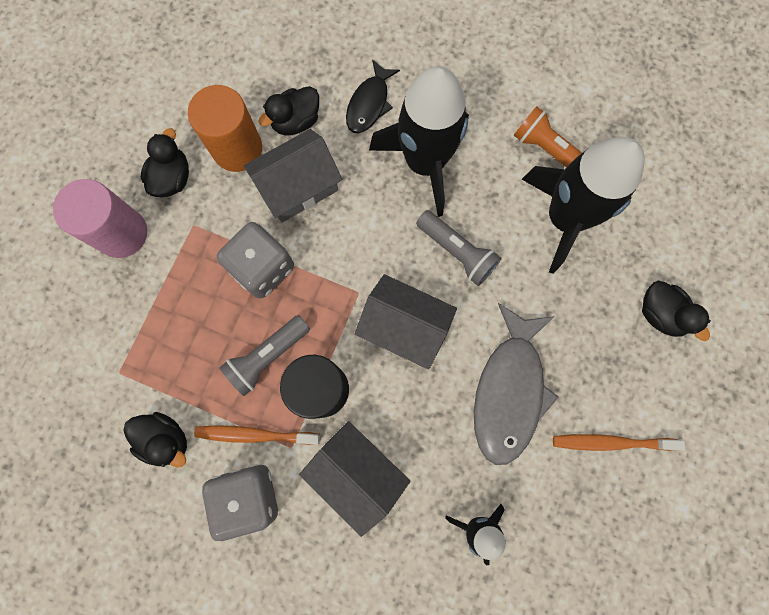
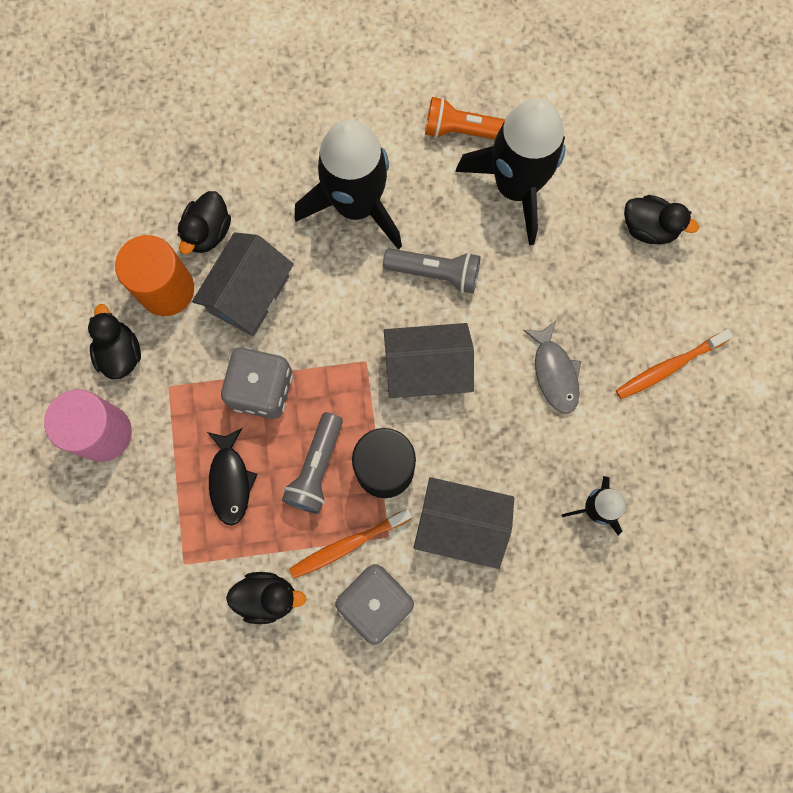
camera: 30 degrees left, 0 degrees up
(369, 104) = (269, 176): black fish -> black fish (230, 480)
(509, 390) = (554, 372): grey fish -> grey fish, size x0.58

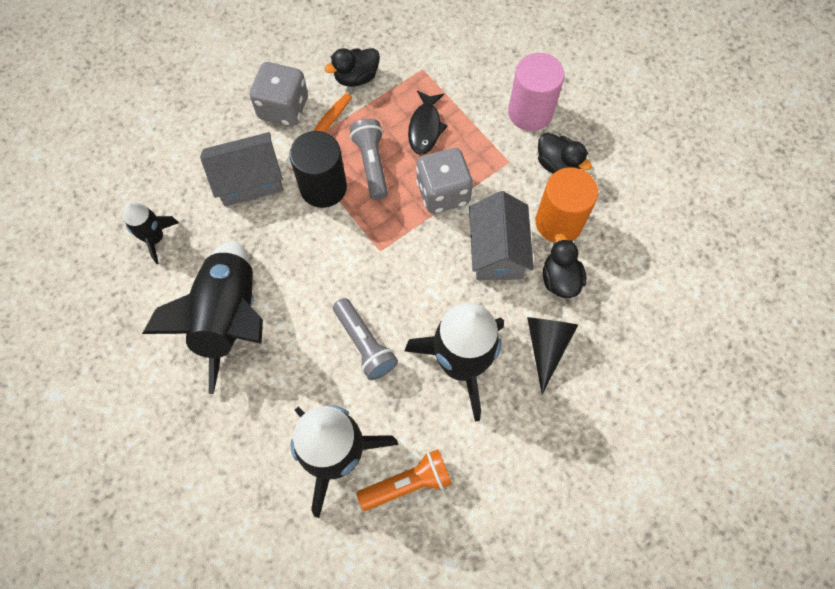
camera: 150 degrees right, 10 degrees down
(230, 480) = (425, 128): black fish -> black fish turned 135 degrees counterclockwise
(266, 177) = (546, 346): none -> black cone
(427, 368) = (331, 269): grey house -> none
(435, 273) = (365, 344): grey flashlight -> grey flashlight turned 105 degrees counterclockwise
(554, 372) = (230, 318): grey fish -> black rocket
(649, 228) = (202, 483): black duck -> none
(668, 367) = (138, 371): orange toothbrush -> none

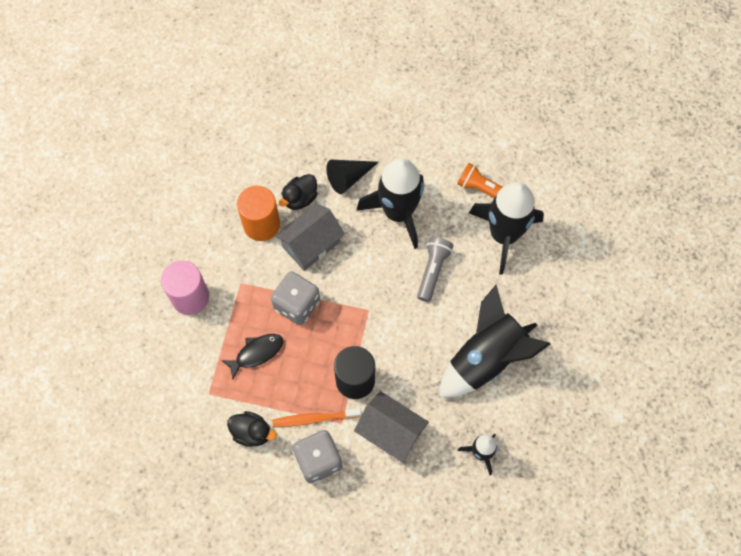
camera: 130 degrees left, 0 degrees up
(371, 164) = (312, 365): grey flashlight -> none
(558, 165) = (219, 253): black duck -> none

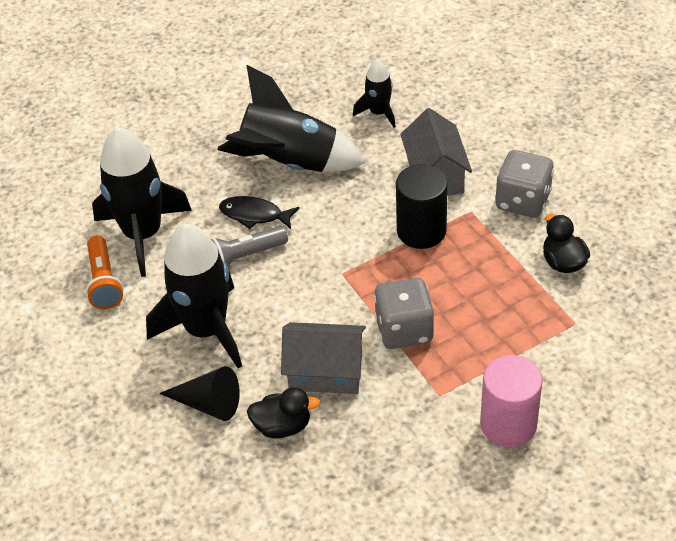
camera: 130 degrees left, 20 degrees down
(256, 353) = (491, 320): black fish -> black fish (254, 215)
(261, 224) = (353, 434): orange cylinder -> none
(314, 418) = (492, 231): orange toothbrush -> none

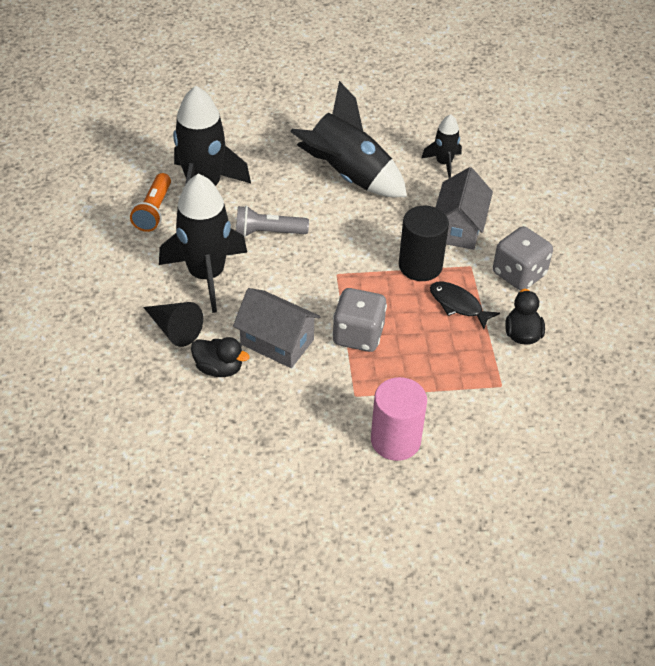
camera: 20 degrees right, 0 degrees up
(254, 215) = (296, 204): black fish -> black fish (458, 305)

